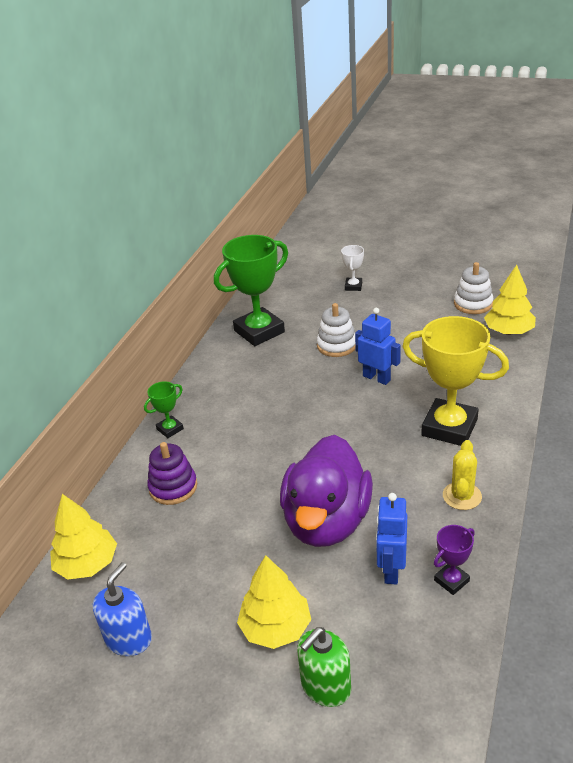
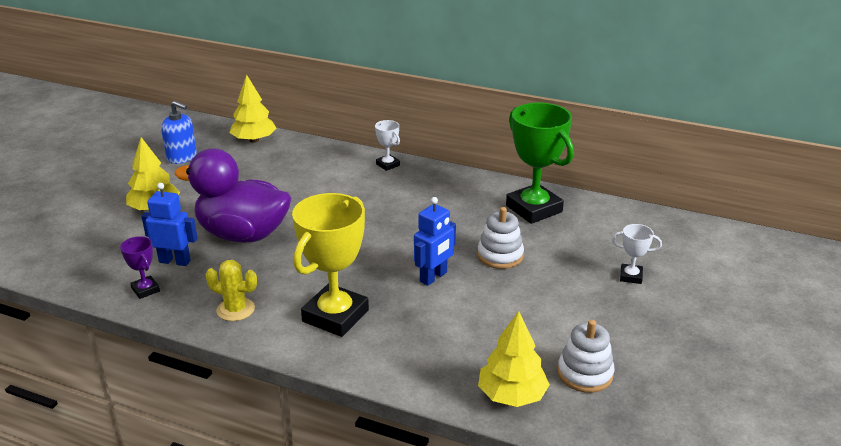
camera: 90 degrees right, 5 degrees down
(170, 429) = (388, 165): green trophy -> white trophy
(173, 487) = (315, 168): purple stacking toy -> none
(325, 686) = (95, 226): green soap dispenser -> none

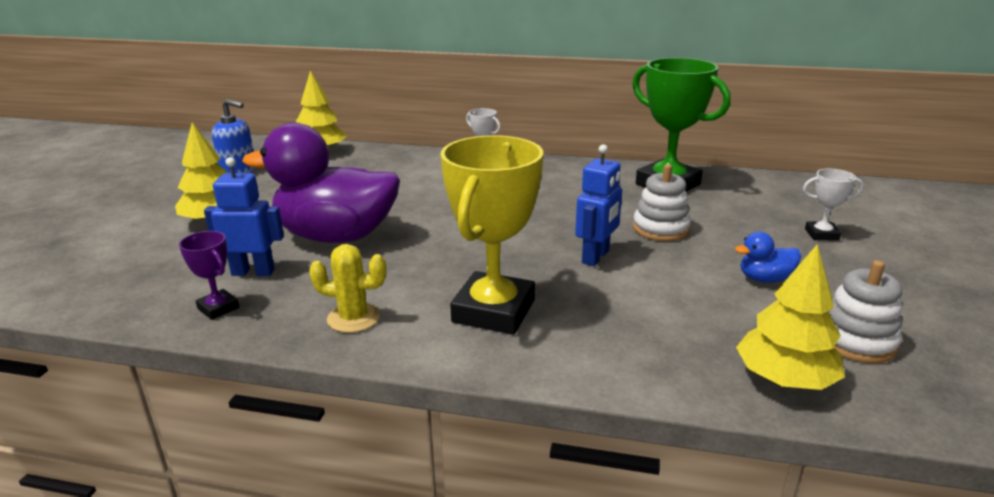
camera: 10 degrees left, 5 degrees down
(553, 313) = (764, 279): none -> blue duck

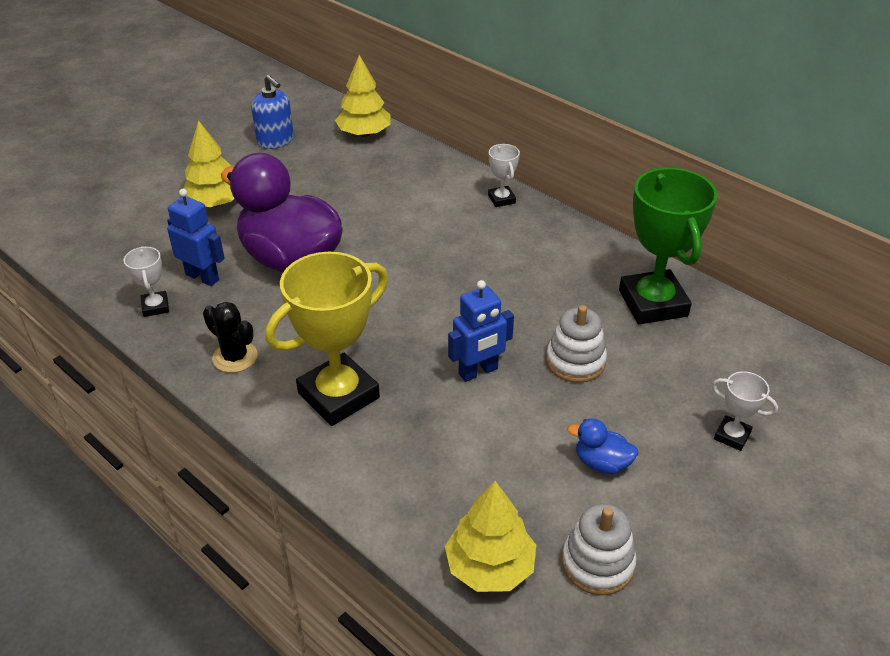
camera: 30 degrees right, 15 degrees up
(218, 308) = (155, 307): purple trophy -> white trophy
(353, 318) = (235, 357): yellow cactus -> black cactus

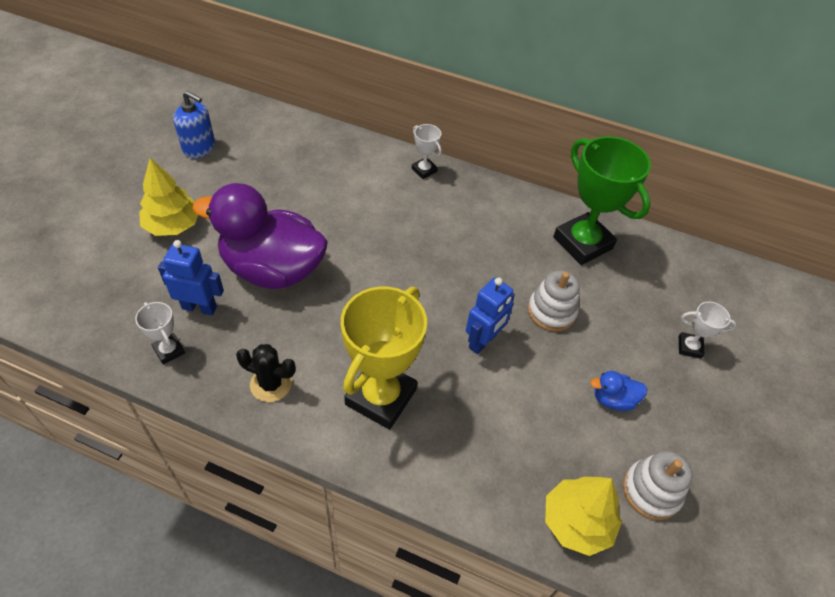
camera: 25 degrees left, 10 degrees up
(364, 133) = (277, 126): yellow tree -> none

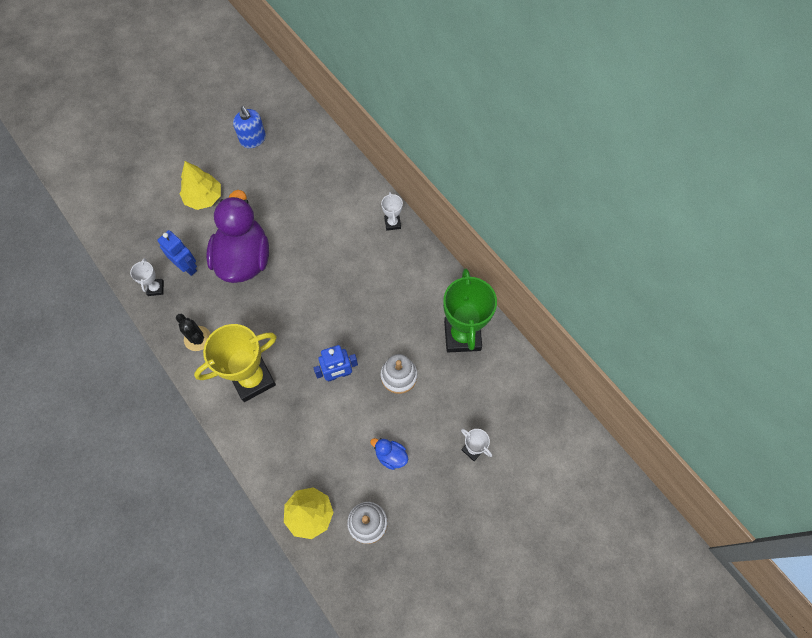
camera: 35 degrees right, 15 degrees up
(272, 269) = (244, 259): purple duck -> purple duck turned 45 degrees clockwise

